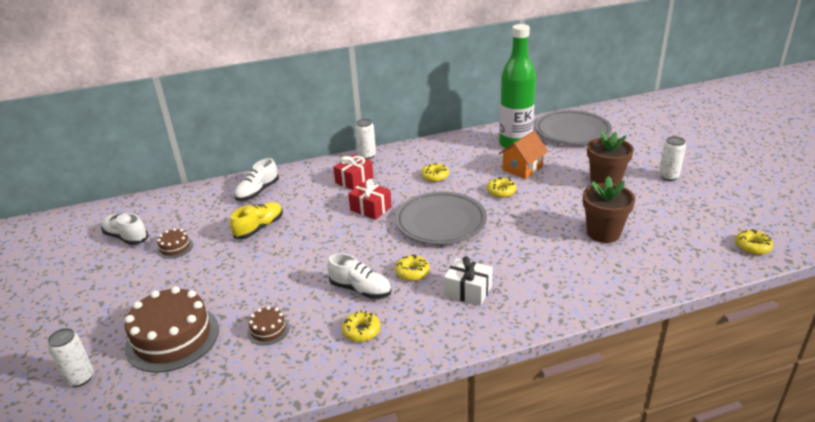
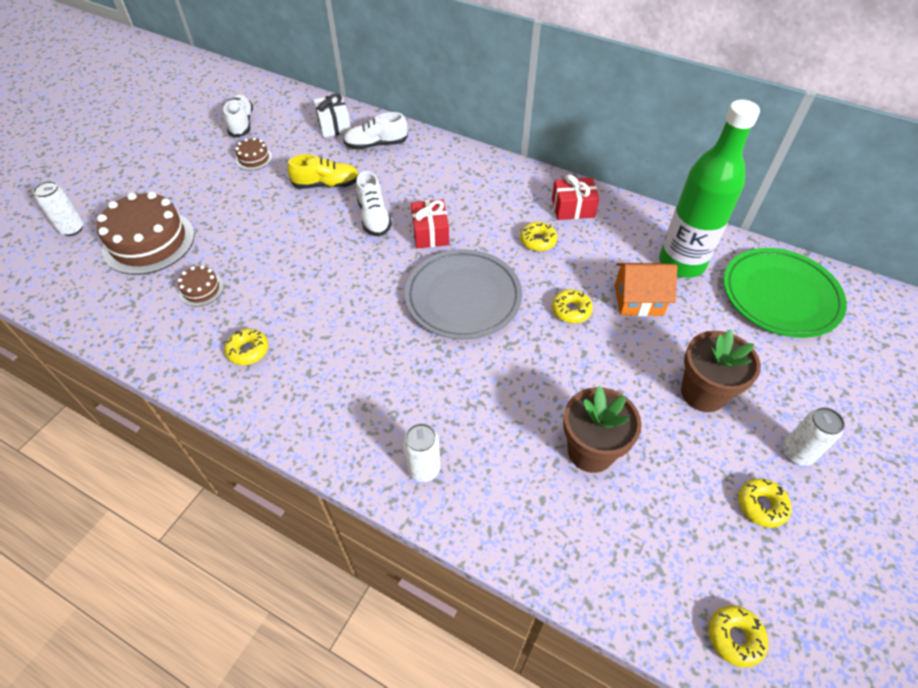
camera: 45 degrees right, 20 degrees up
(354, 180) = (463, 190): red gift -> red gift (573, 208)
(360, 289) = (303, 311): white shoe -> white shoe (374, 217)
(367, 156) = (515, 169): white can -> white can (424, 469)
(412, 272) = (361, 330): yellow donut -> yellow donut (761, 505)
(468, 291) = (372, 391): white gift -> white gift (334, 125)
(572, 131) = (780, 296): grey plate -> green plate

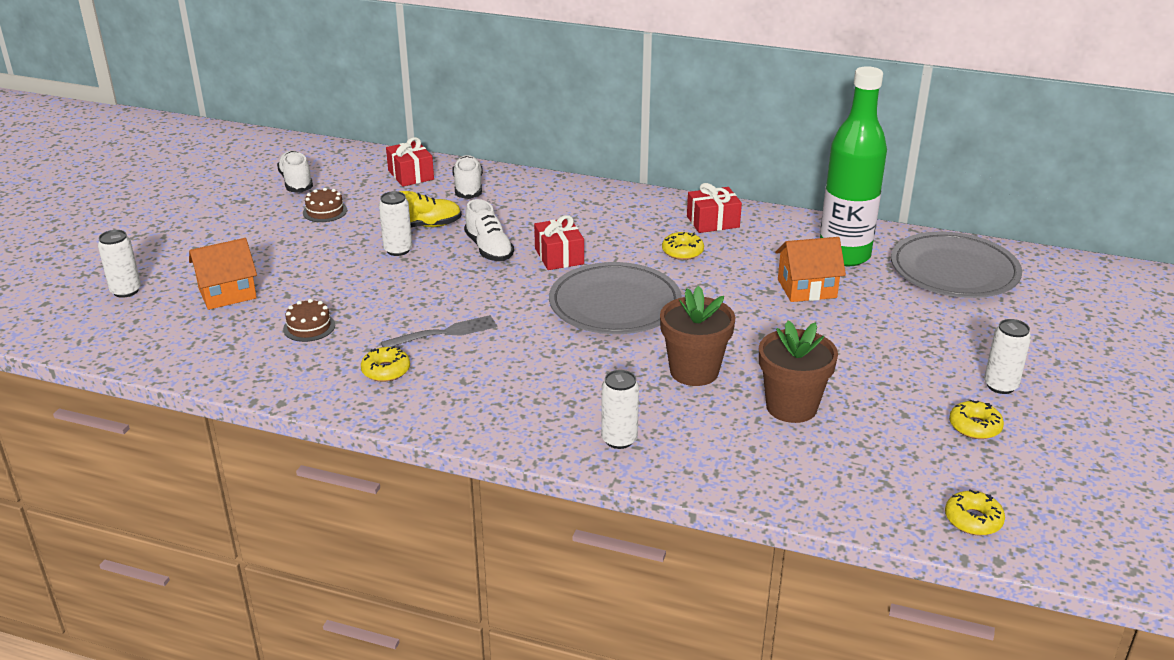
camera: 10 degrees left, 20 degrees down
(149, 242) = (227, 293): brown cake -> orange house
(299, 209) = (398, 250): none -> white can
(309, 312) = (444, 333): none -> grey fork
(334, 125) = (411, 175): white gift -> red gift
(376, 144) = (468, 188): white shoe -> white shoe turned 105 degrees clockwise
(571, 310) = (737, 303): yellow donut -> none
(703, 393) = (894, 352): brown flower pot -> brown flower pot (694, 371)
(780, 296) = (954, 271): green plate -> grey plate

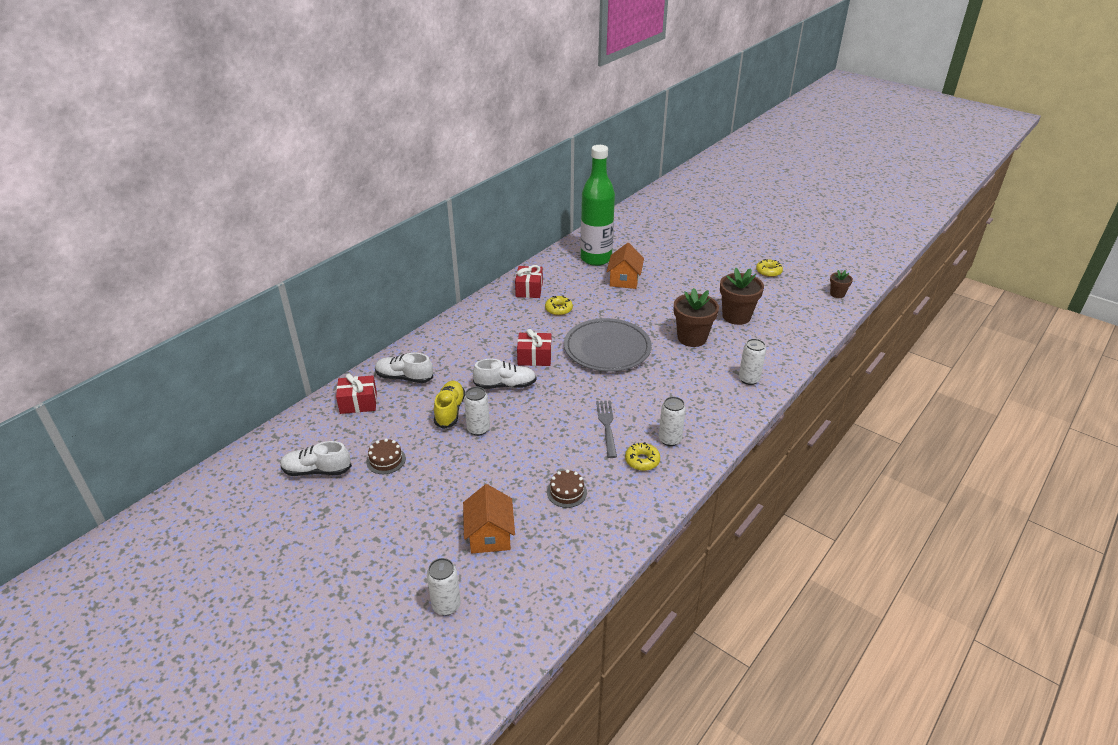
camera: 70 degrees left, 5 degrees up
(954, 271) = (630, 233): grey plate -> none
(973, 520) = (837, 294): yellow donut -> brown flower pot
(1000, 386) = (738, 255): white can -> white can (669, 439)

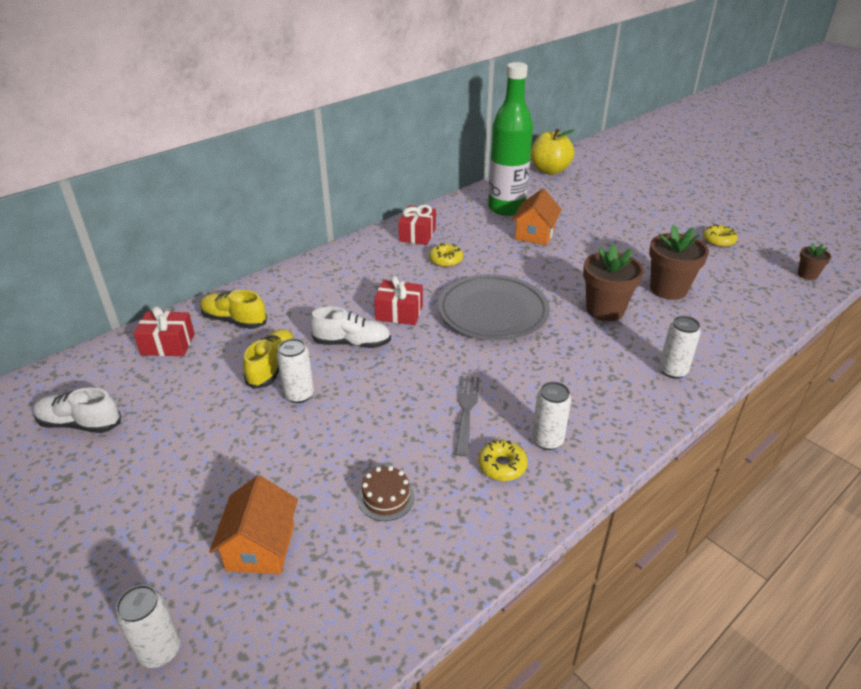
camera: 10 degrees right, 0 degrees up
(386, 460) = (169, 421): brown cake -> none
(404, 378) = (234, 320): white shoe -> yellow shoe
(623, 220) = (549, 170): none -> yellow apple

